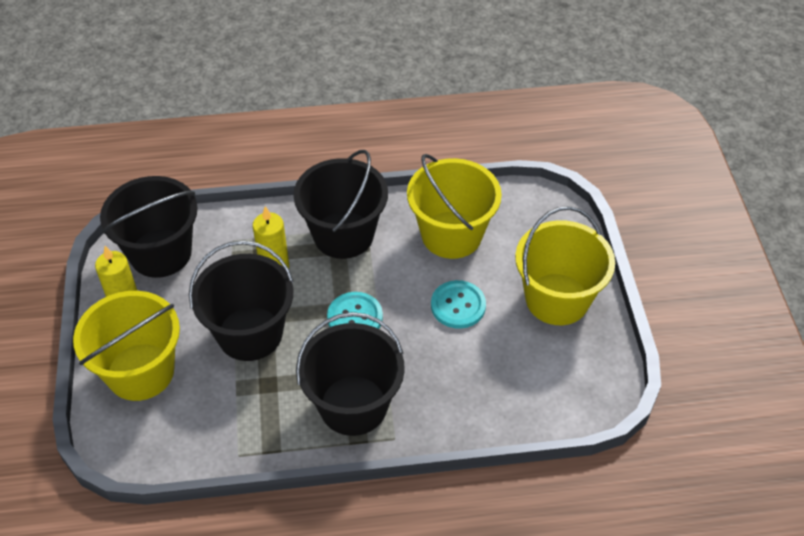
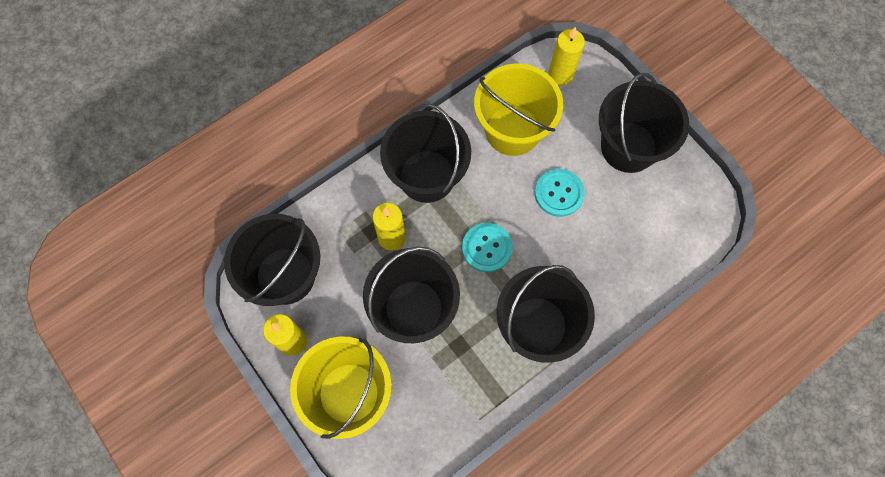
camera: 30 degrees left, 20 degrees up
(532, 210) = (561, 74): none -> yellow candle
(557, 299) = (628, 147): yellow bucket -> black bucket

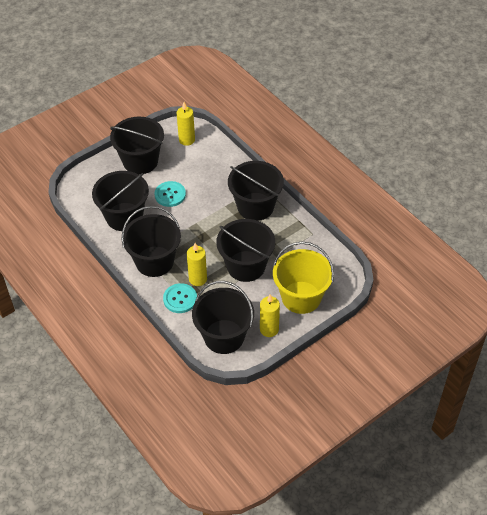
camera: 90 degrees left, 20 degrees down
(487, 248) = (205, 230): turquoise button -> turquoise button (180, 299)
(513, 130) = (124, 217): yellow bucket -> black bucket
(561, 74) = (85, 192): yellow candle -> yellow candle (187, 140)

